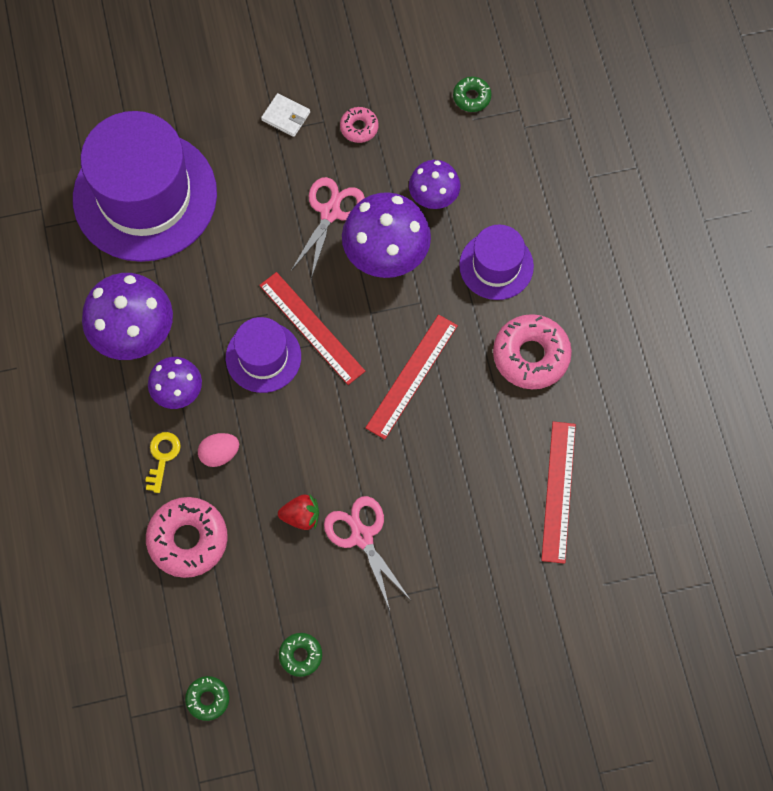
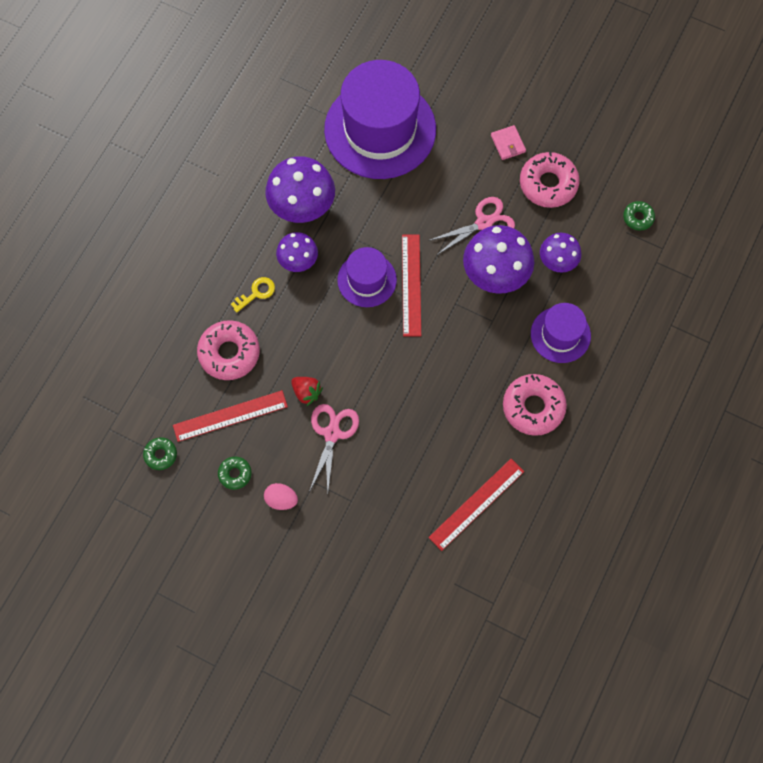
camera: 40 degrees right, 0 degrees up
(219, 454) = (291, 317): pink egg -> pink egg (281, 500)
(286, 116) = (508, 144): white wallet -> pink wallet
(359, 127) = (548, 184): pink donut -> pink donut, size x1.91
(411, 376) = (447, 361): red ruler -> red ruler (230, 415)

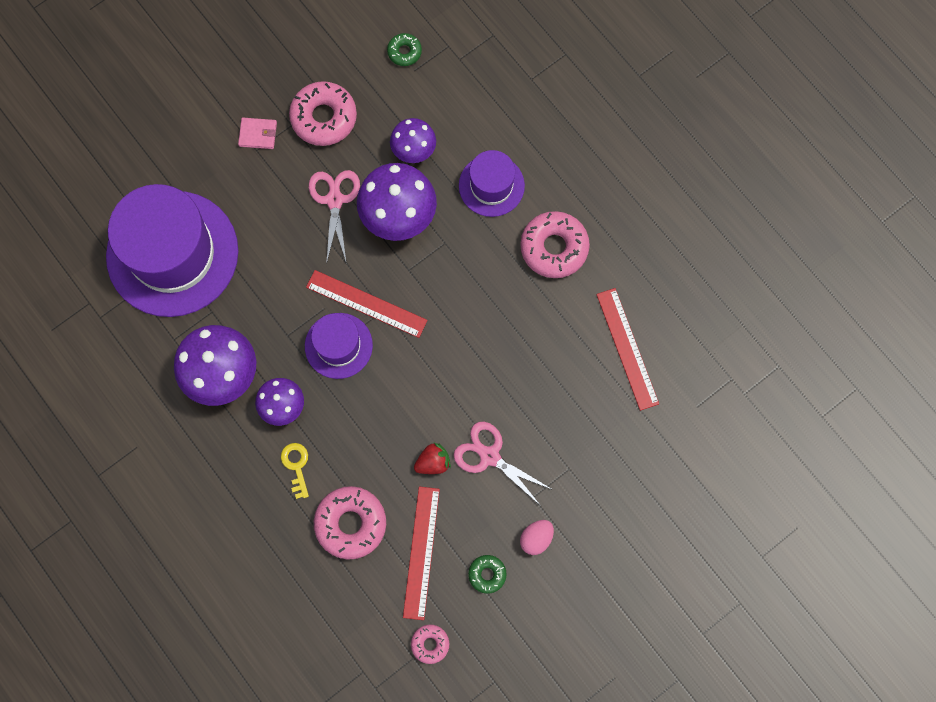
camera: 65 degrees left, 5 degrees up
(160, 455) = (430, 644): green donut -> pink donut

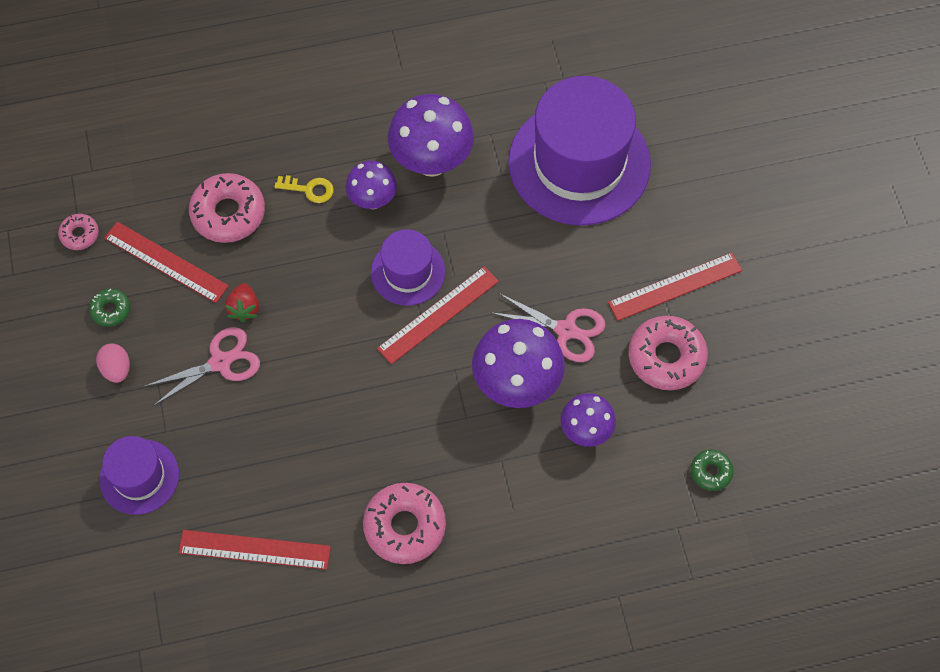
camera: 115 degrees right, 10 degrees down
(258, 134) = (675, 287): pink wallet -> red ruler
(491, 185) = (508, 493): purple hat -> purple hat (139, 476)

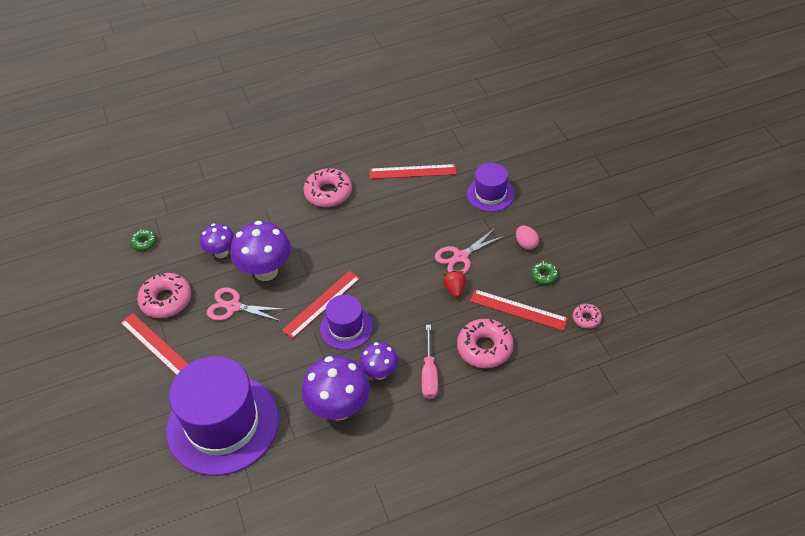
camera: 175 degrees right, 15 degrees down
(309, 189) = (429, 374): yellow key -> pink screwdriver
(675, 287) = (156, 345): red ruler -> red ruler turned 75 degrees clockwise

